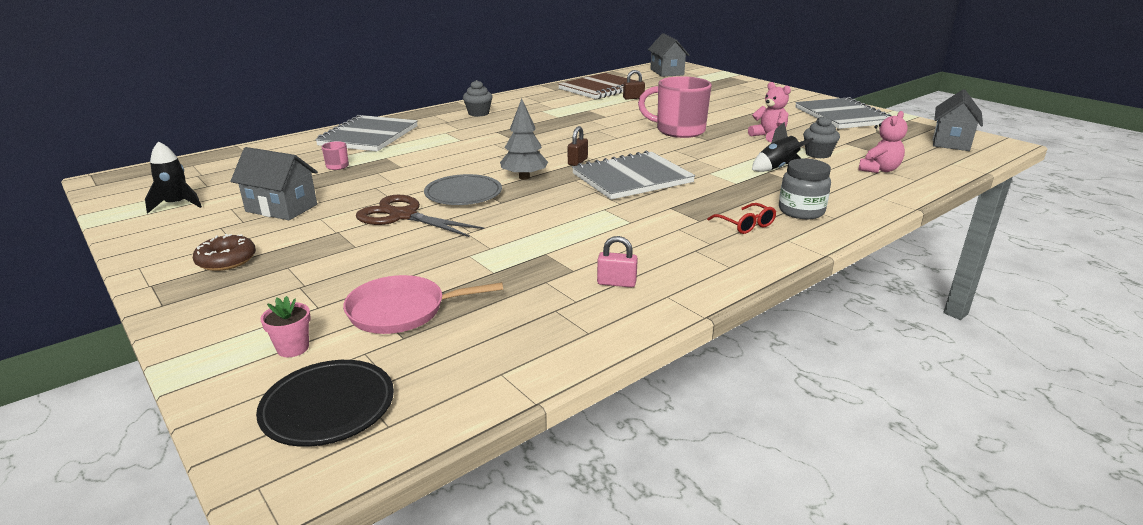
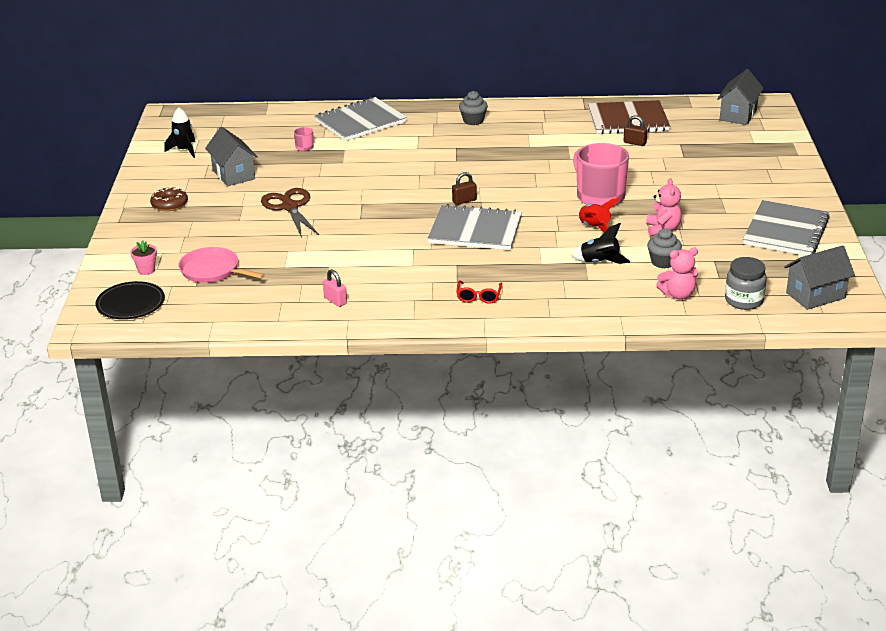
camera: 40 degrees right, 5 degrees up
(463, 194) = (347, 202): grey plate -> none
(524, 177) = (405, 202): grey tree -> none
(721, 149) = (594, 228): none -> red rocket
(801, 211) = (537, 302): grey jar -> grey jar (744, 301)

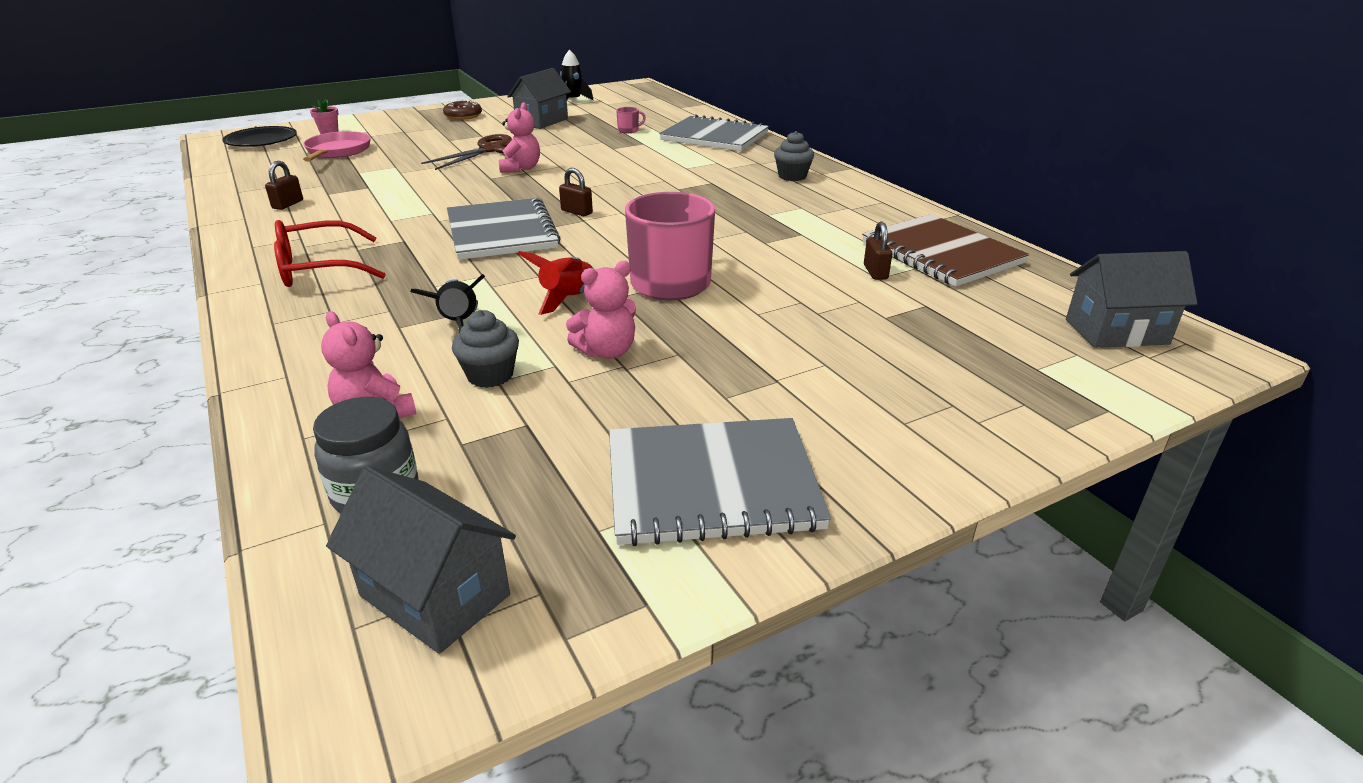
camera: 60 degrees right, 0 degrees up
(335, 300) = (288, 204): pink padlock -> brown padlock
(351, 203) = (521, 168): none -> pink teddy bear
(479, 296) = (320, 268): red glasses -> red glasses, size x1.74

